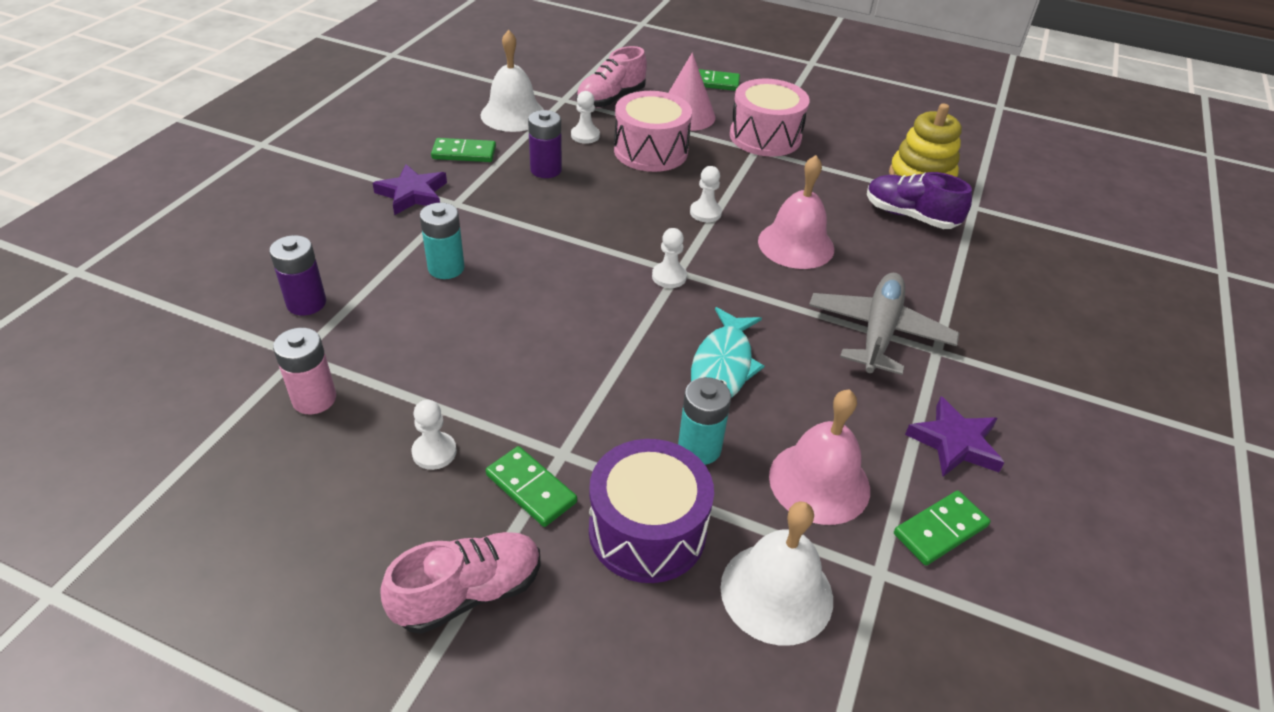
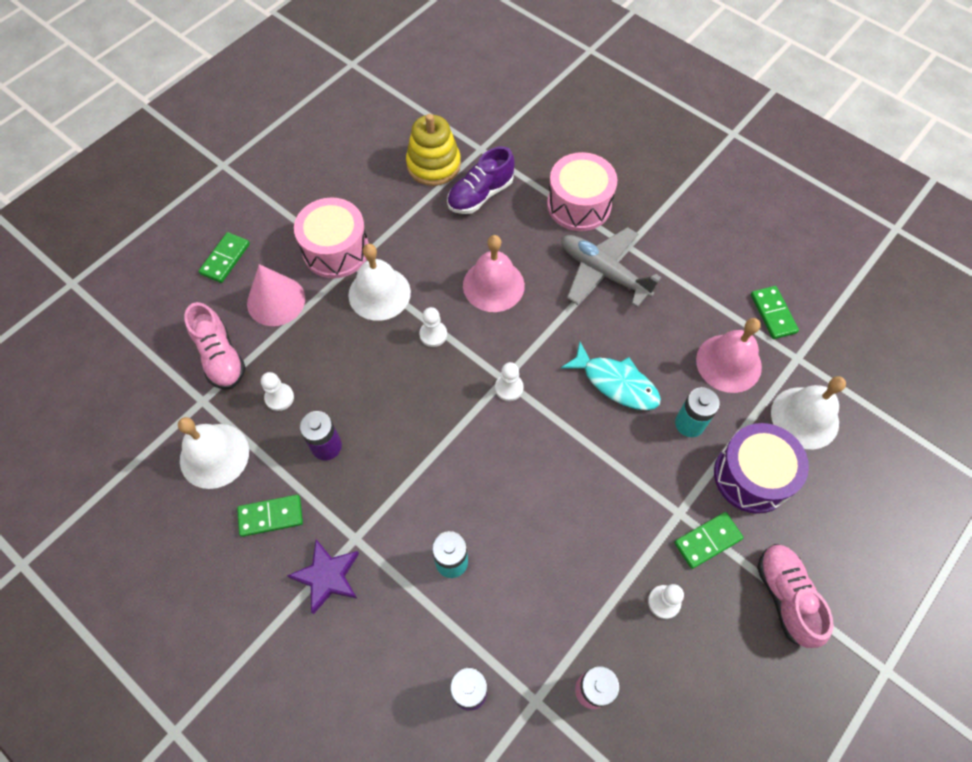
camera: 70 degrees left, 20 degrees up
(464, 153) = (271, 516): green domino -> green domino turned 60 degrees clockwise
(650, 151) = (326, 348): pink drum -> pink drum (579, 205)
(733, 170) = (379, 293): none -> white bell
(955, 442) = (709, 275): purple star -> none

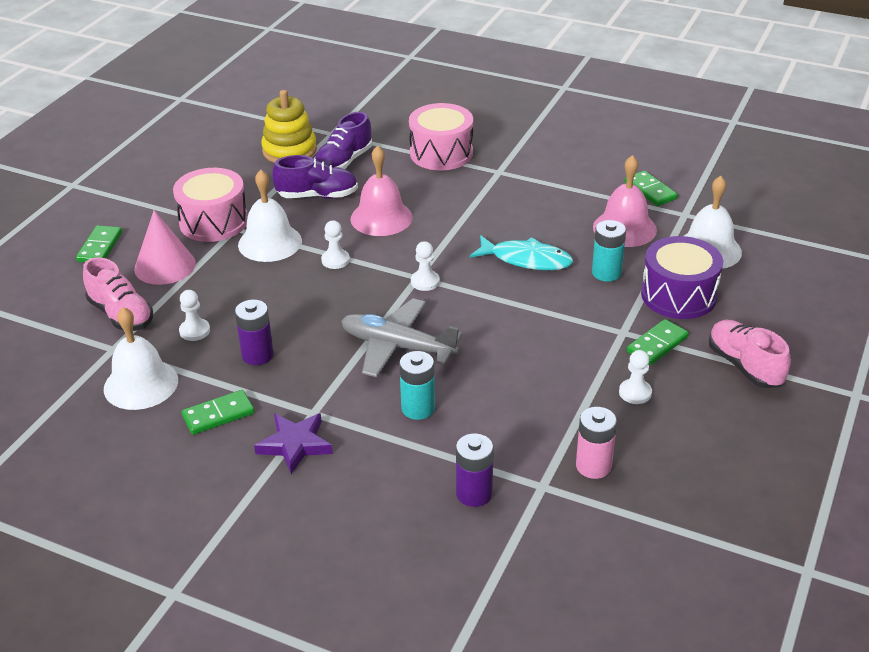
camera: 15 degrees left, 25 degrees down
(442, 238) = (317, 196): none -> purple shoe
(603, 272) = (483, 192): grey plane -> grey plane (397, 347)

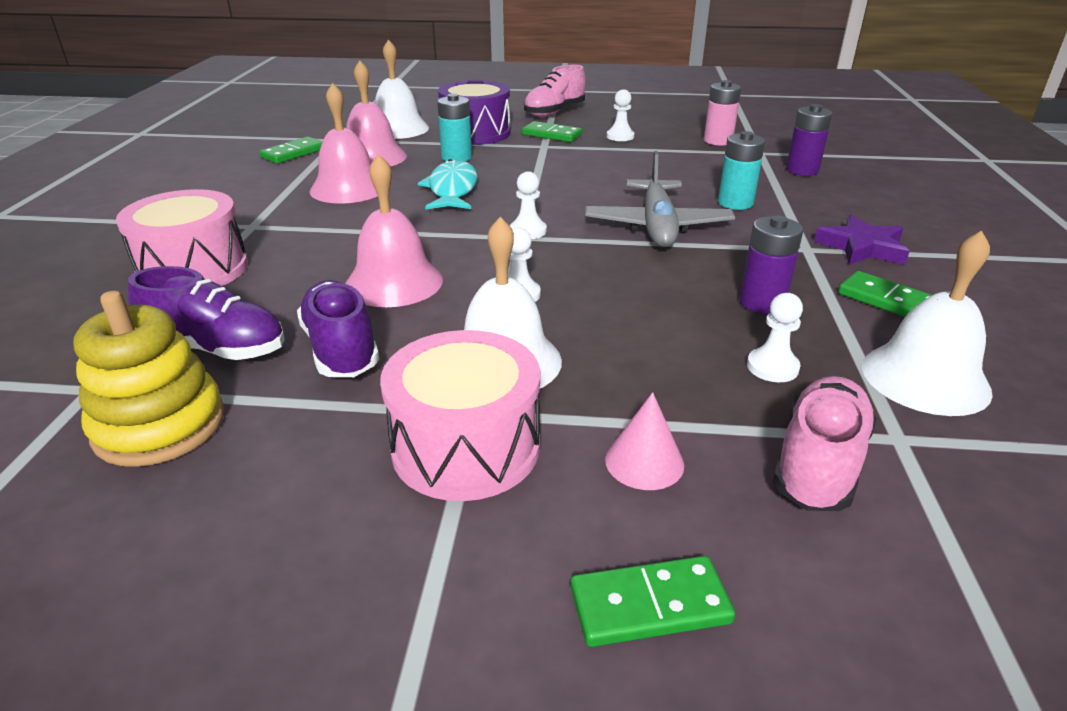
camera: 110 degrees left, 5 degrees down
(165, 266) = (644, 462): pink cone -> pink cone, size x0.61
(552, 212) = (348, 188): none -> pink bell

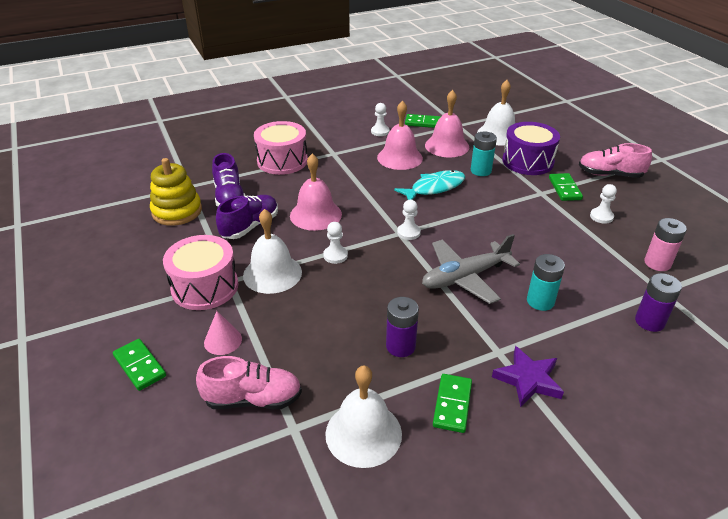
camera: 60 degrees right, 5 degrees up
(772, 367) = (330, 365): white pawn -> white pawn (380, 131)

